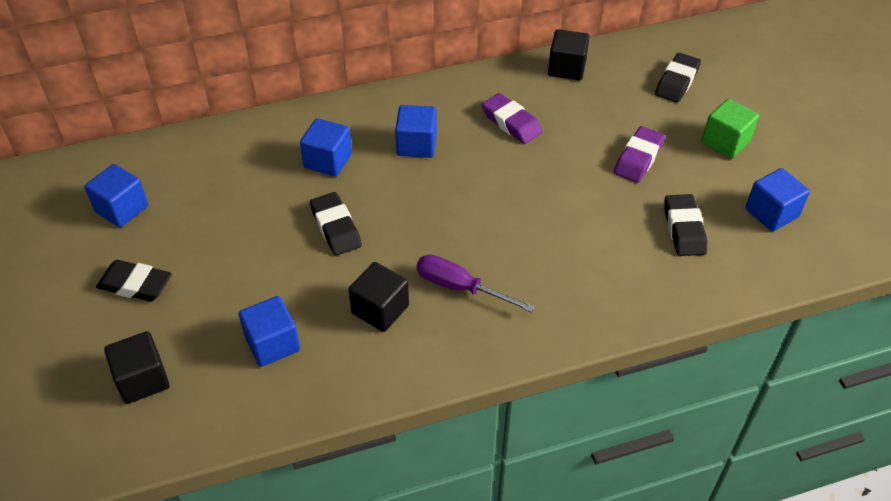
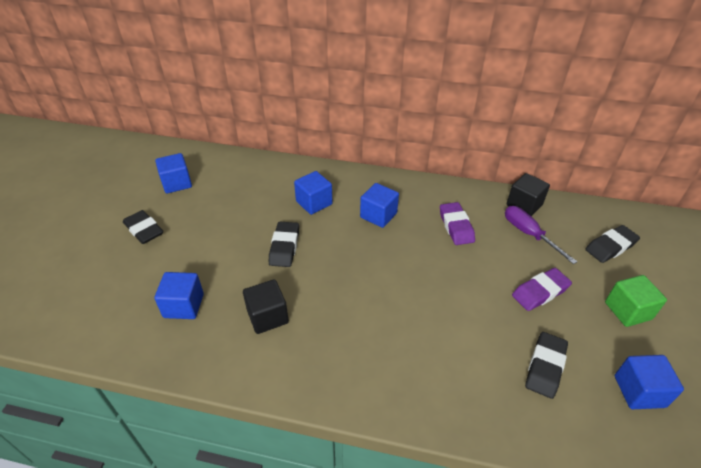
camera: 30 degrees right, 5 degrees down
(142, 380) = (95, 290): black cube -> none
(460, 287) = (333, 328): purple screwdriver -> purple screwdriver (529, 234)

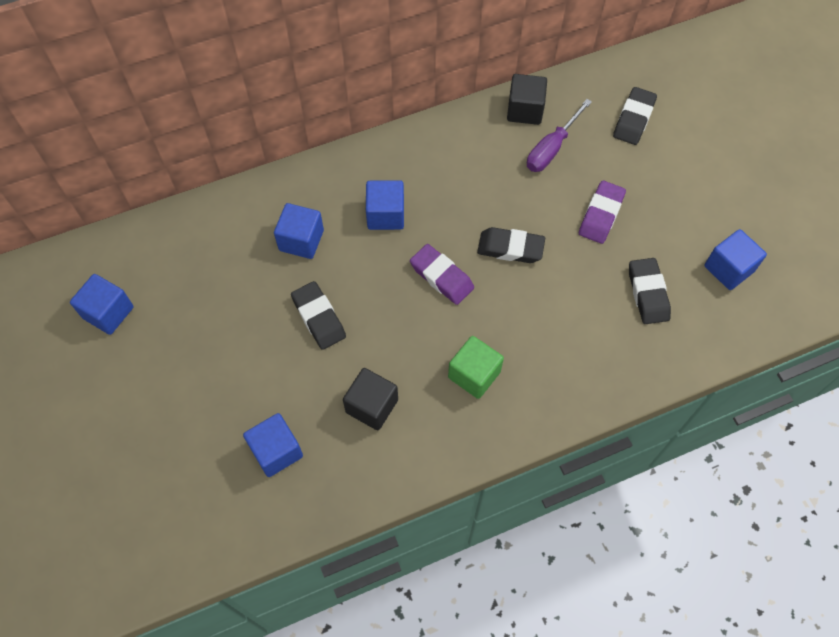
camera: 35 degrees left, 20 degrees up
(144, 230) = (137, 398): black eraser -> black eraser (510, 248)
(456, 226) = (475, 181): purple eraser -> purple eraser (441, 277)
(529, 234) = (552, 148): purple screwdriver -> purple screwdriver turned 75 degrees counterclockwise
(627, 311) = (683, 189): green cube -> green cube (474, 374)

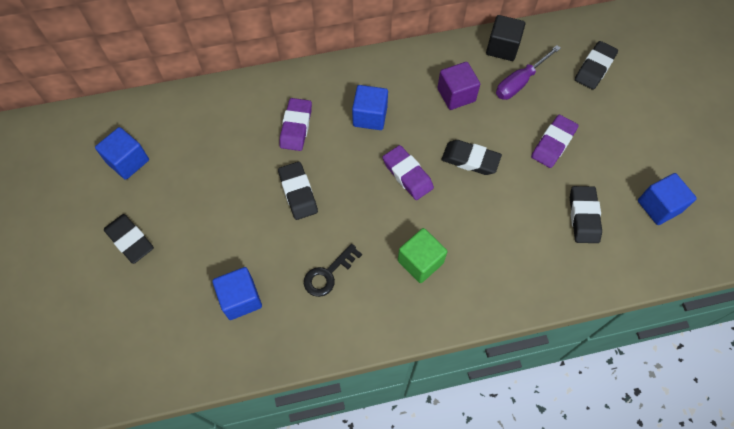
camera: 10 degrees right, 0 degrees up
(131, 405) = (130, 240): none -> black eraser
(301, 240) = (296, 127): blue cube -> purple eraser
(372, 406) = (328, 274): black cube -> black key
(481, 174) = (456, 95): none -> purple cube

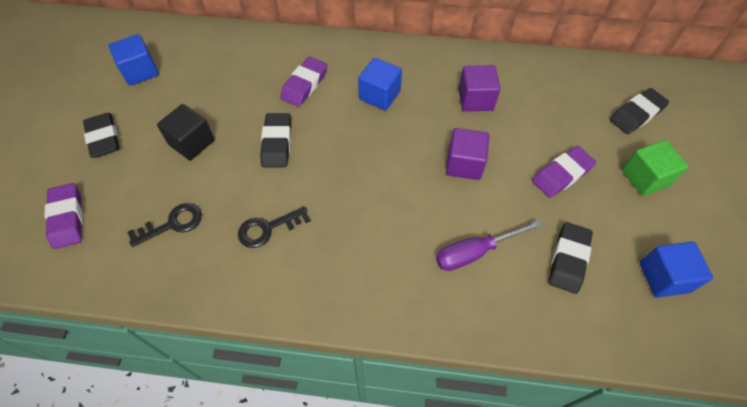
camera: 20 degrees right, 5 degrees down
(241, 299) = (172, 224): blue cube -> black key
(407, 175) = (392, 159): purple eraser -> purple eraser (67, 218)
(420, 262) = (367, 248): green cube -> green cube (645, 178)
(470, 160) = (464, 164): black eraser -> purple cube
(502, 48) = (542, 70): black cube -> black cube (192, 143)
(520, 82) = (548, 106): purple screwdriver -> purple screwdriver (475, 252)

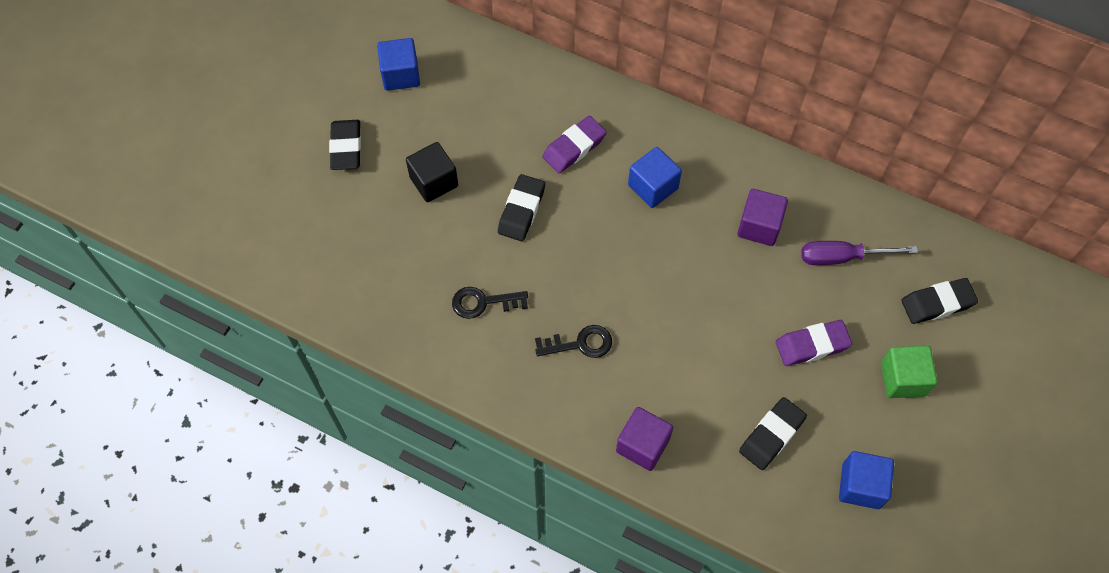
camera: 20 degrees right, 5 degrees up
(67, 218) = (295, 227): purple eraser -> none
(172, 224) = (392, 267): black key -> black key (580, 344)
(464, 164) = (711, 299): purple cube -> purple cube (642, 445)
(475, 252) = (680, 396): purple screwdriver -> purple screwdriver (842, 257)

